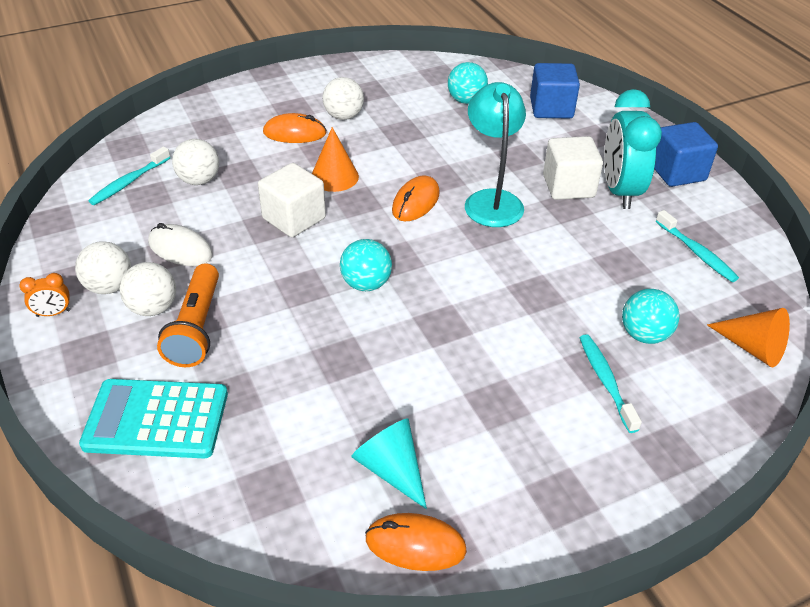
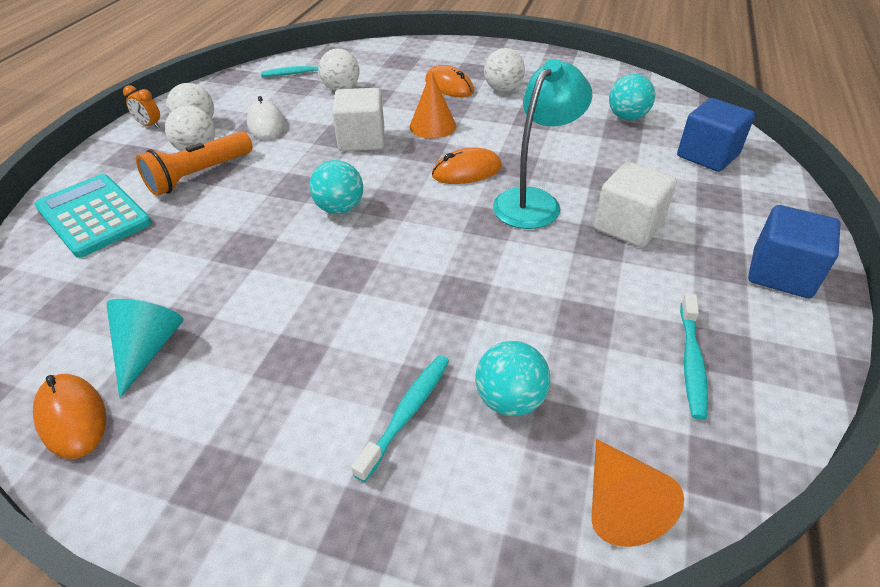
camera: 45 degrees right, 0 degrees up
(620, 191) = (681, 257): turquoise clock -> none

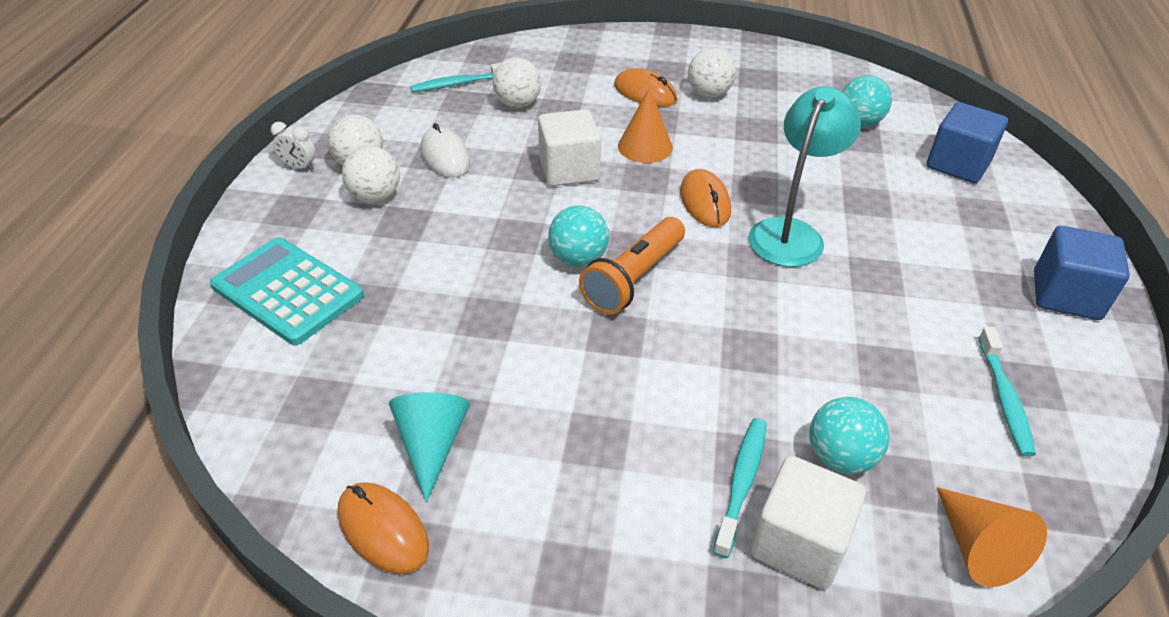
camera: 10 degrees left, 0 degrees up
(149, 125) = (299, 167): orange clock -> white clock
(199, 175) = (393, 229): orange flashlight -> orange flashlight (634, 278)
(467, 171) = (705, 202): orange mouse -> orange mouse turned 75 degrees counterclockwise
(628, 226) = (899, 254): white cube -> white cube (799, 543)

